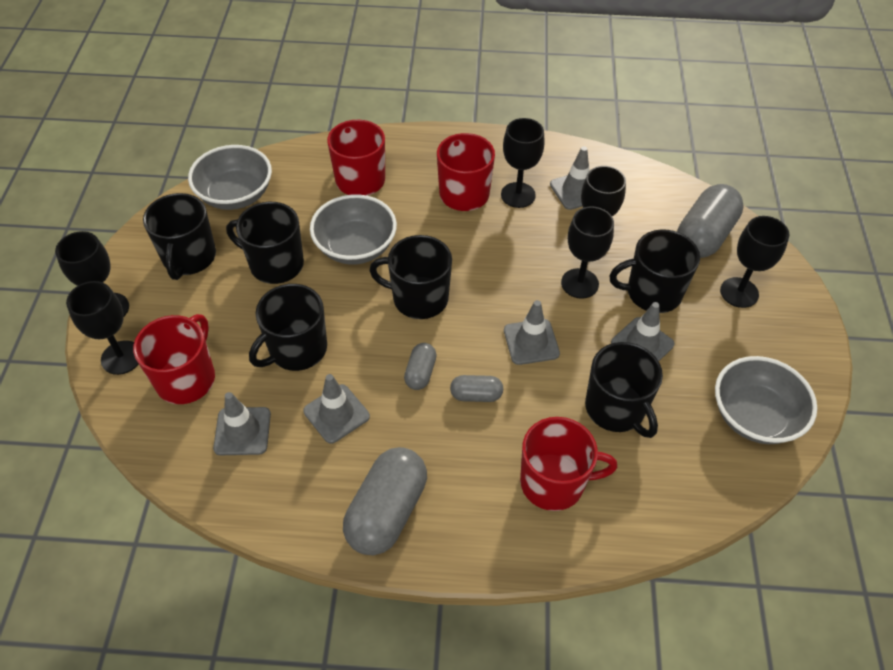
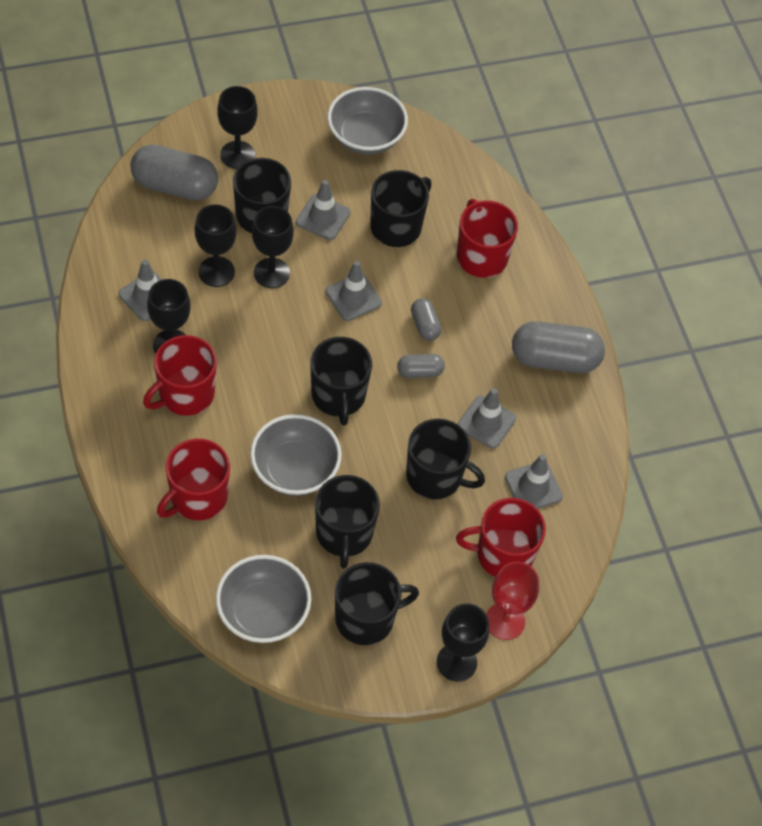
camera: 115 degrees left, 5 degrees up
(121, 357) = (505, 621): black goblet -> red goblet

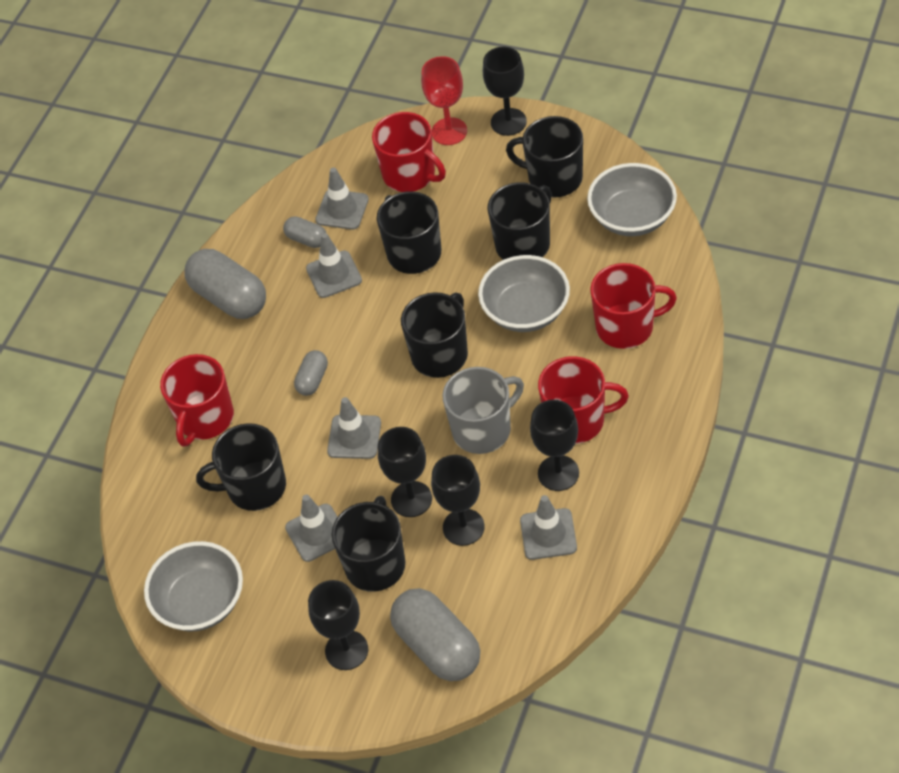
camera: 130 degrees left, 5 degrees down
(256, 351) = (483, 429): none -> grey mug
(420, 372) = (353, 341): grey capsule -> grey capsule (307, 239)

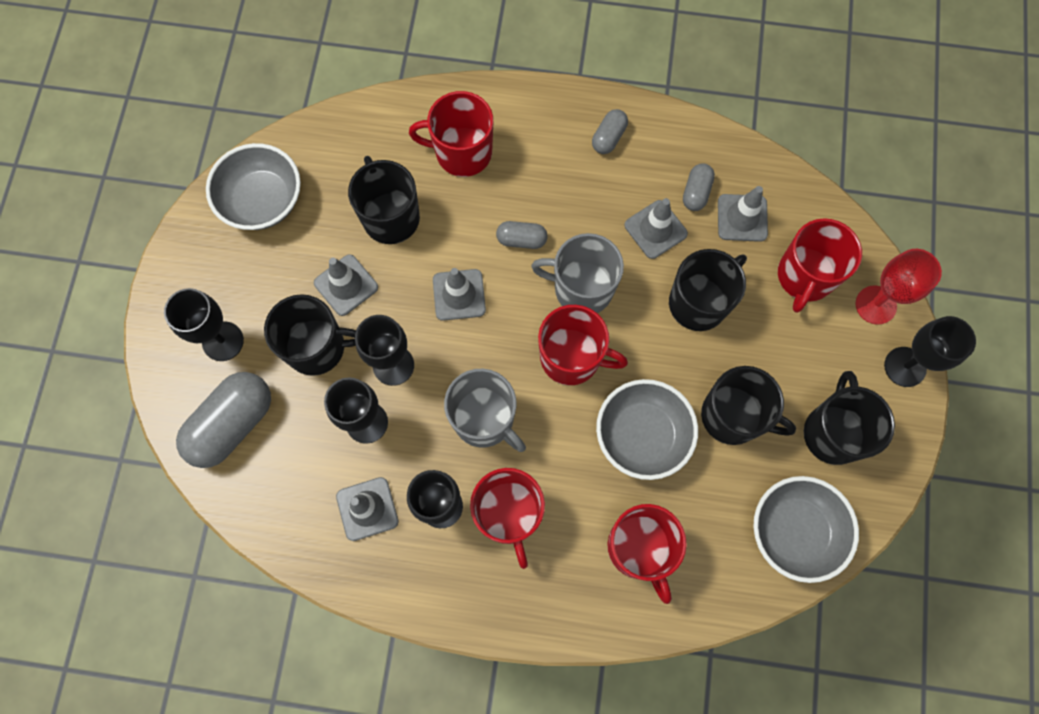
camera: 70 degrees right, 20 degrees up
(229, 298) = (608, 137): grey capsule -> grey capsule, size x0.51
(375, 338) = (581, 288): none -> grey mug
(440, 354) = (572, 357): black mug -> red mug

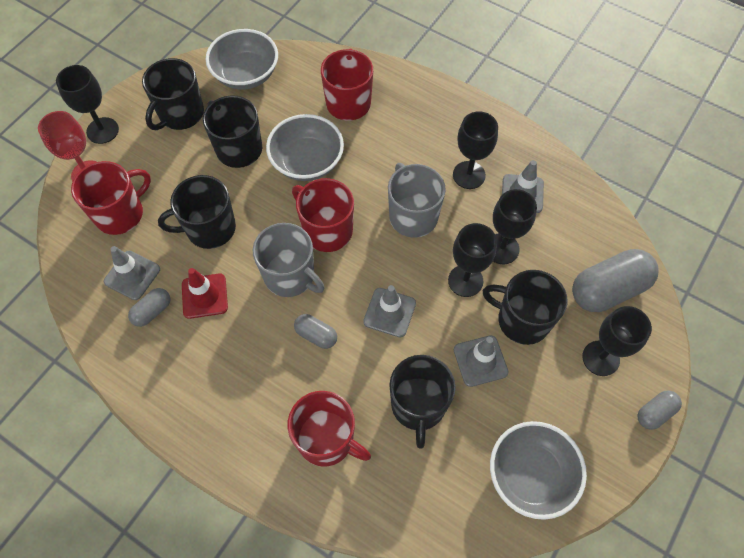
camera: 155 degrees left, 10 degrees down
(509, 514) = (424, 152): red mug -> none
(608, 137) = (191, 393): grey capsule -> grey capsule (655, 413)
(655, 229) = (204, 296): grey traffic cone -> red traffic cone

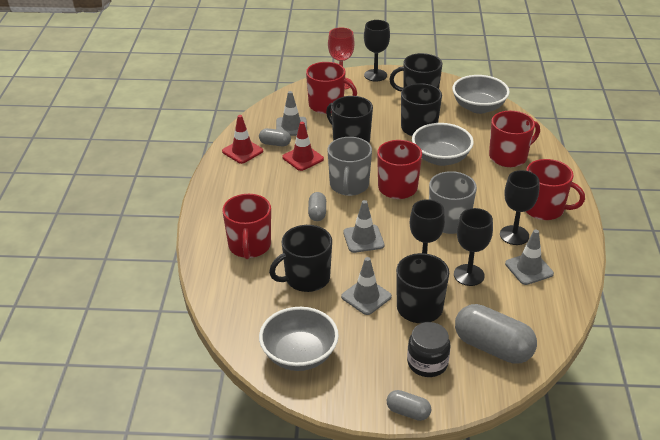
camera: 60 degrees right, 25 degrees down
(139, 356) = (242, 151): none -> red traffic cone
(447, 126) = (544, 209): none -> red mug
(600, 358) = (427, 363): black goblet -> black jar

